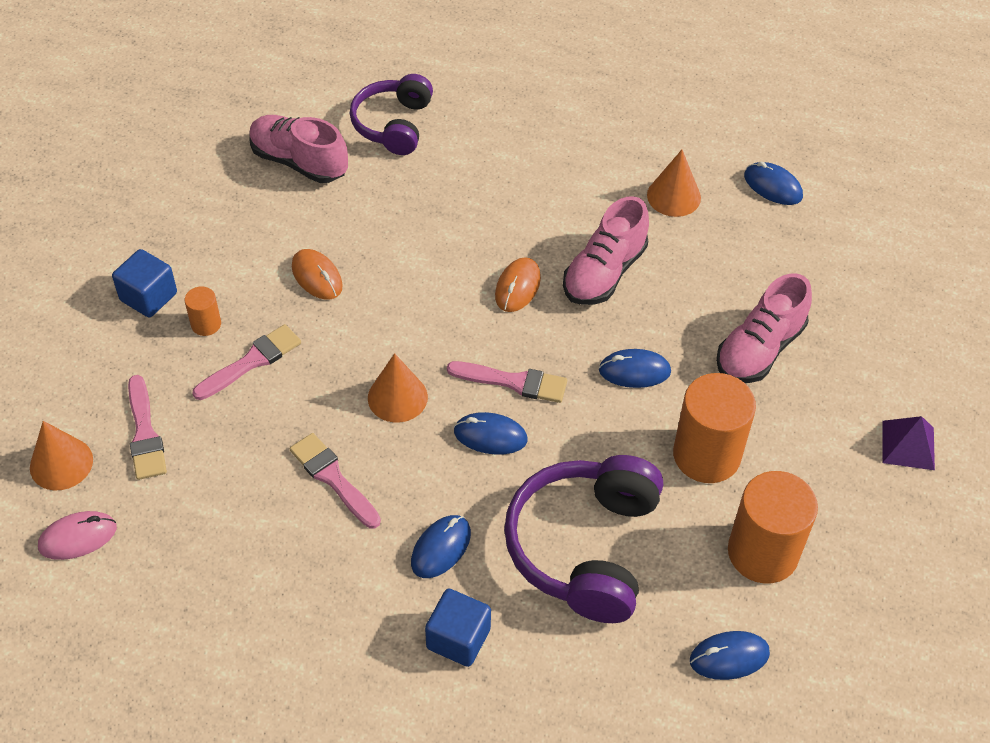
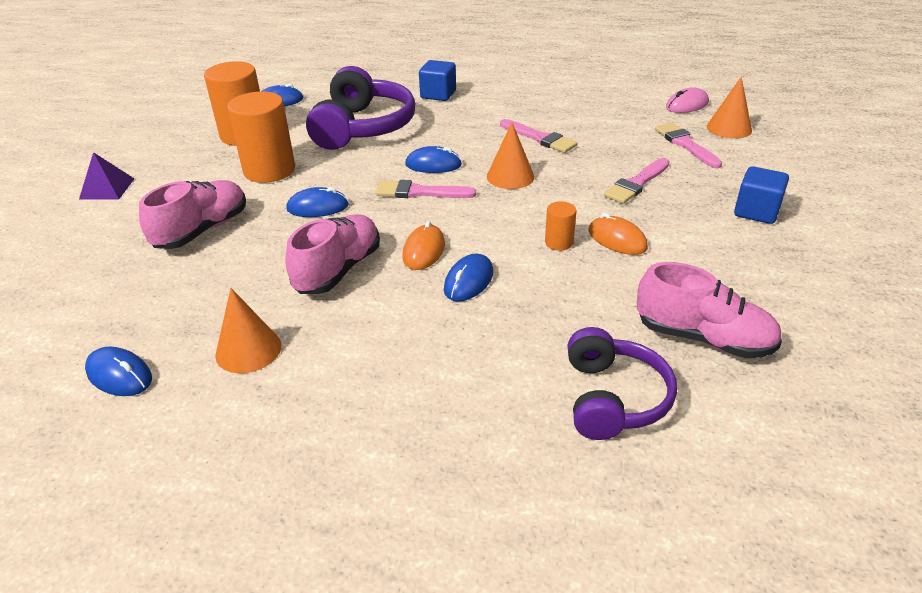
camera: 175 degrees right, 15 degrees down
(206, 324) = (691, 200): orange cylinder -> orange cylinder (559, 242)
(441, 548) = (457, 120): blue mouse -> blue mouse (468, 281)

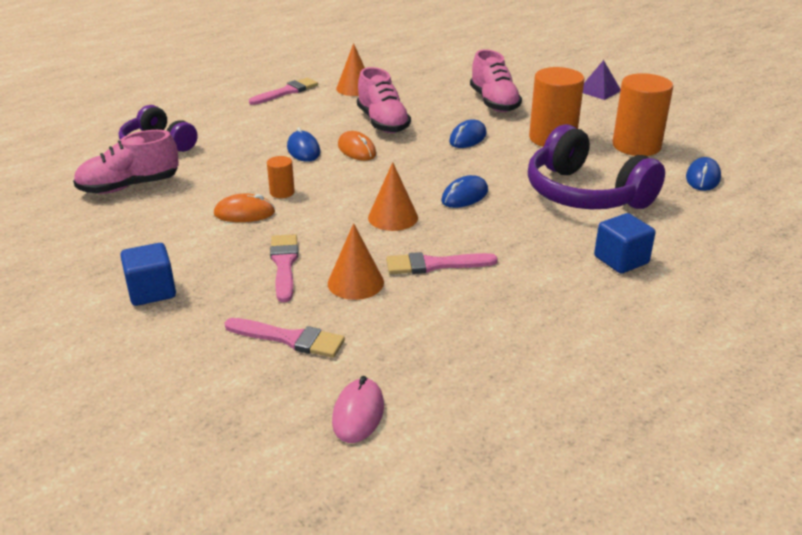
camera: 130 degrees right, 5 degrees down
(119, 375) = (386, 65): blue mouse -> none
(419, 192) = (430, 175): pink brush -> pink brush (286, 92)
(729, 128) = (265, 397): orange cone -> orange cone (355, 282)

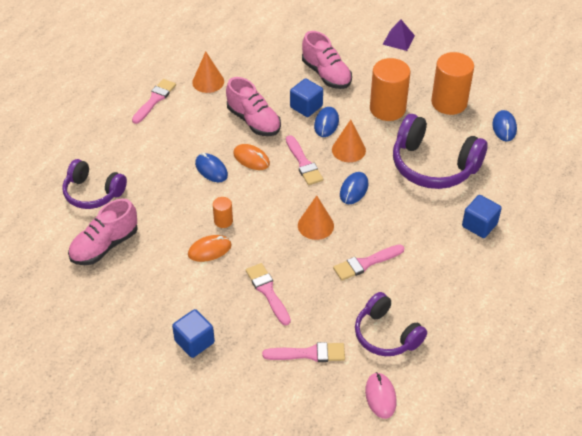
camera: 20 degrees left, 15 degrees up
(355, 282) = (323, 294): orange cone -> orange cone (348, 150)
(414, 344) = (386, 334): none -> purple headphones
(417, 163) = (303, 163): none -> pink brush
(452, 122) = (306, 107): none -> blue cube

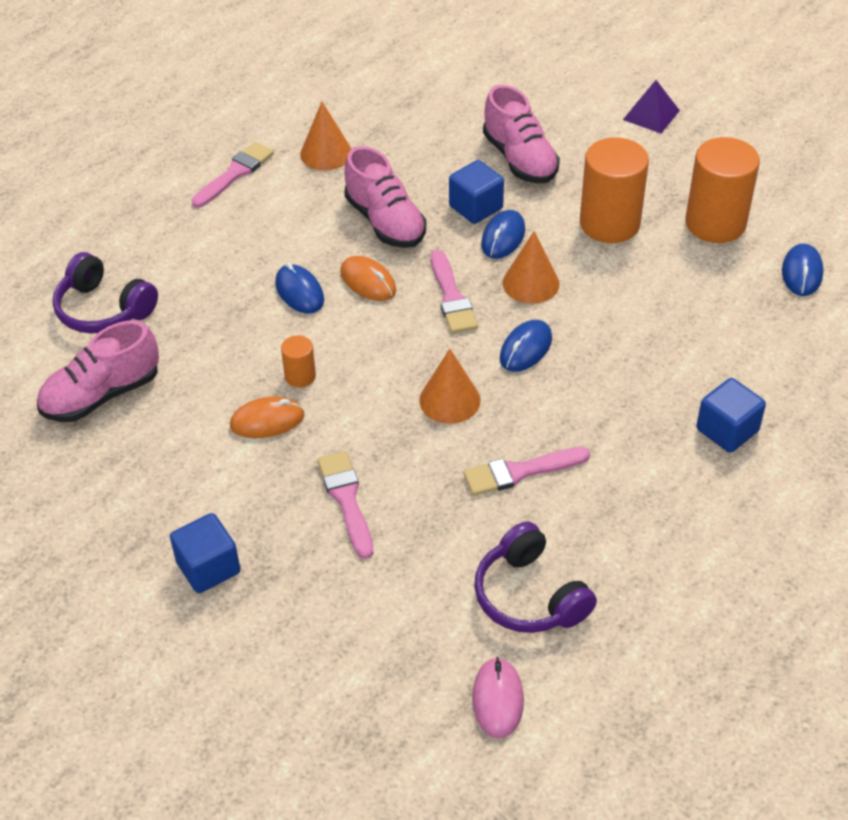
camera: 10 degrees right, 0 degrees up
(309, 354) = (392, 611): pink brush -> none
(433, 165) = (668, 323): purple headphones -> none

